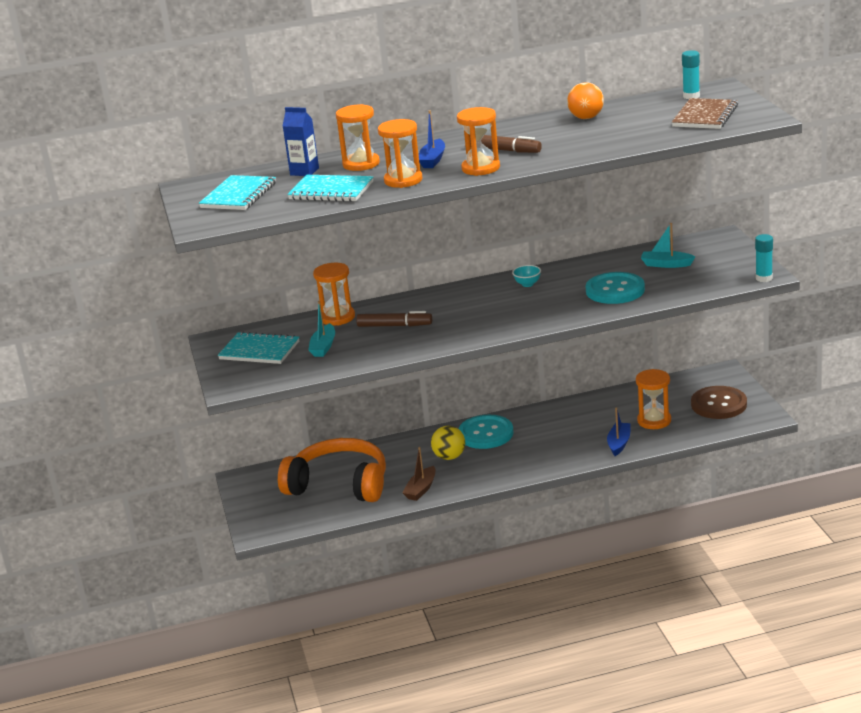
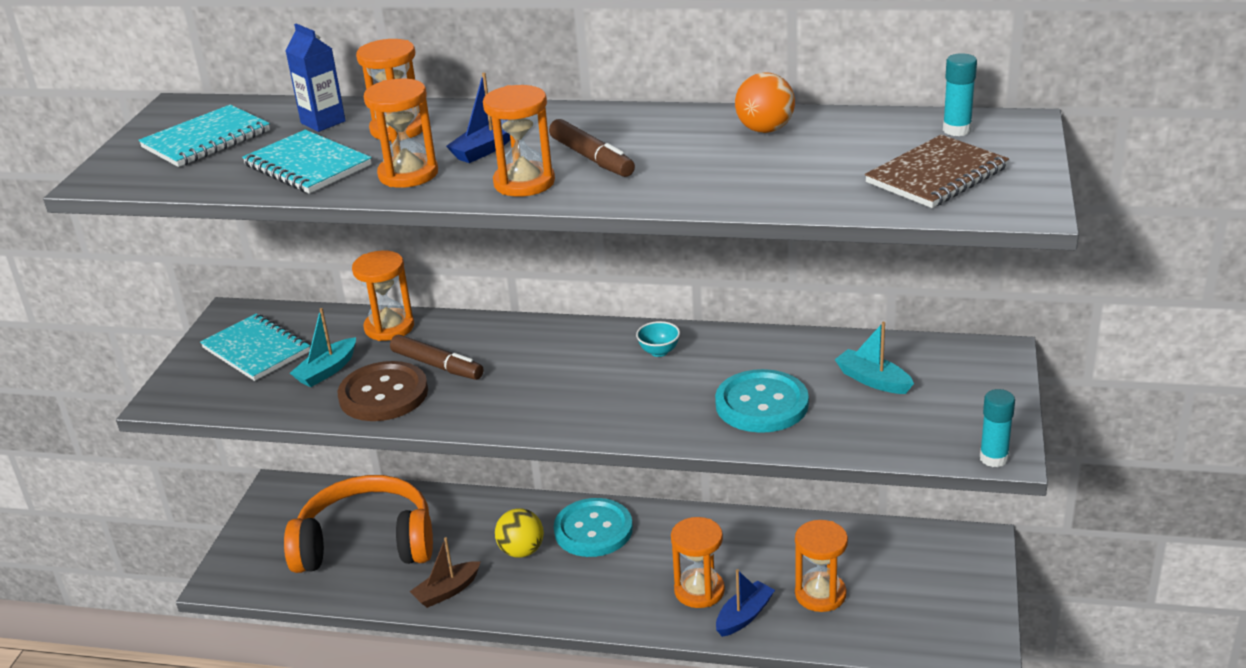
camera: 25 degrees right, 5 degrees up
(339, 484) = (366, 543): orange headphones -> orange headphones turned 45 degrees counterclockwise
(581, 441) = (699, 590): none -> orange hourglass
(718, 404) = (930, 600): brown button -> brown button (383, 394)

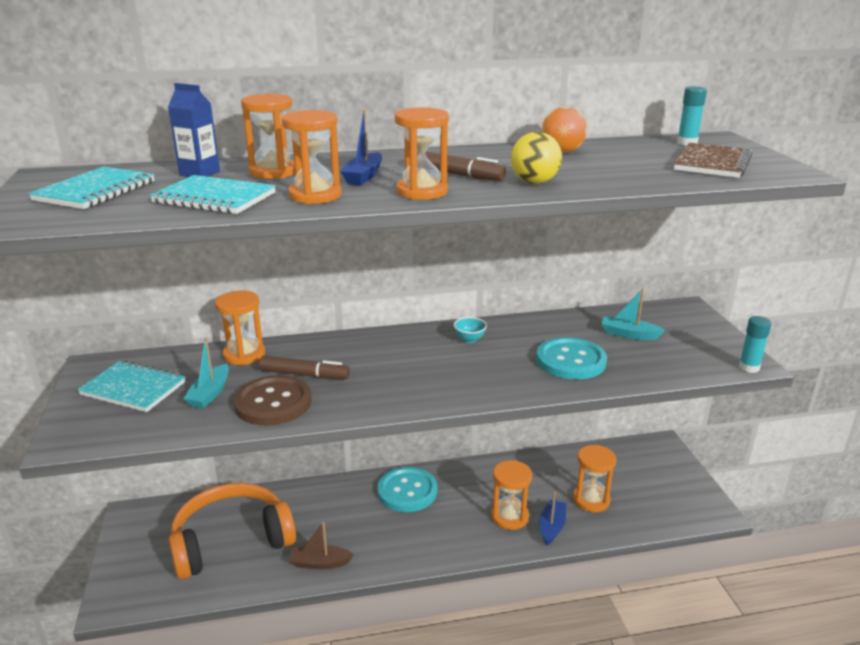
camera: 25 degrees left, 5 degrees down
(447, 591) = (320, 563): brown boat -> brown boat turned 60 degrees clockwise
(521, 551) = (362, 518): yellow ball -> yellow ball (534, 182)

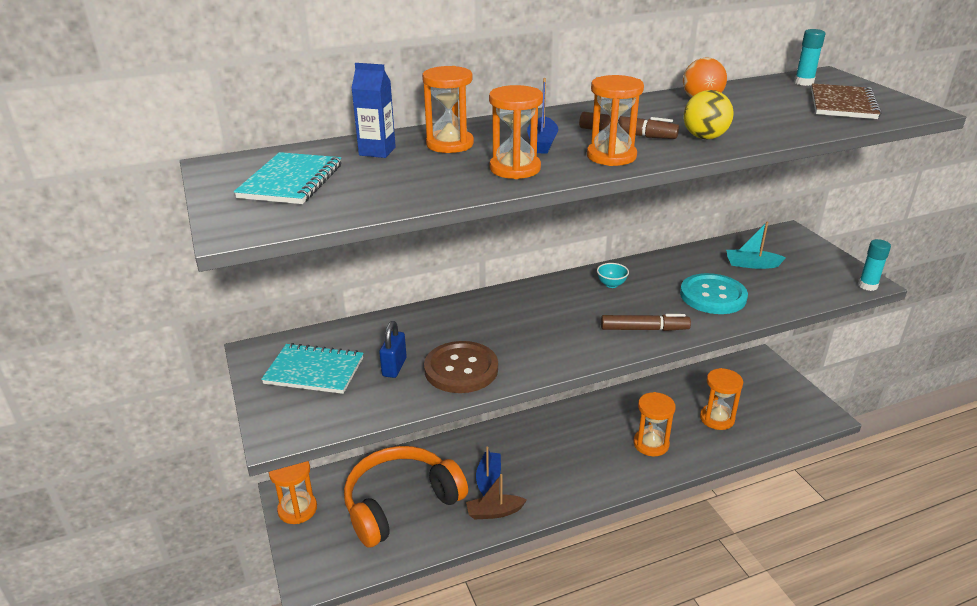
camera: 10 degrees left, 5 degrees up
(210, 393) = (394, 367): turquoise boat -> blue padlock
(214, 198) = (420, 180): turquoise notebook -> none
(244, 355) = (404, 323): orange hourglass -> orange hourglass (297, 509)
(304, 375) = (475, 337): brown marker -> brown marker (644, 329)
(407, 491) = (548, 432): turquoise button -> none
(551, 527) = (692, 448): blue boat -> blue boat (488, 479)

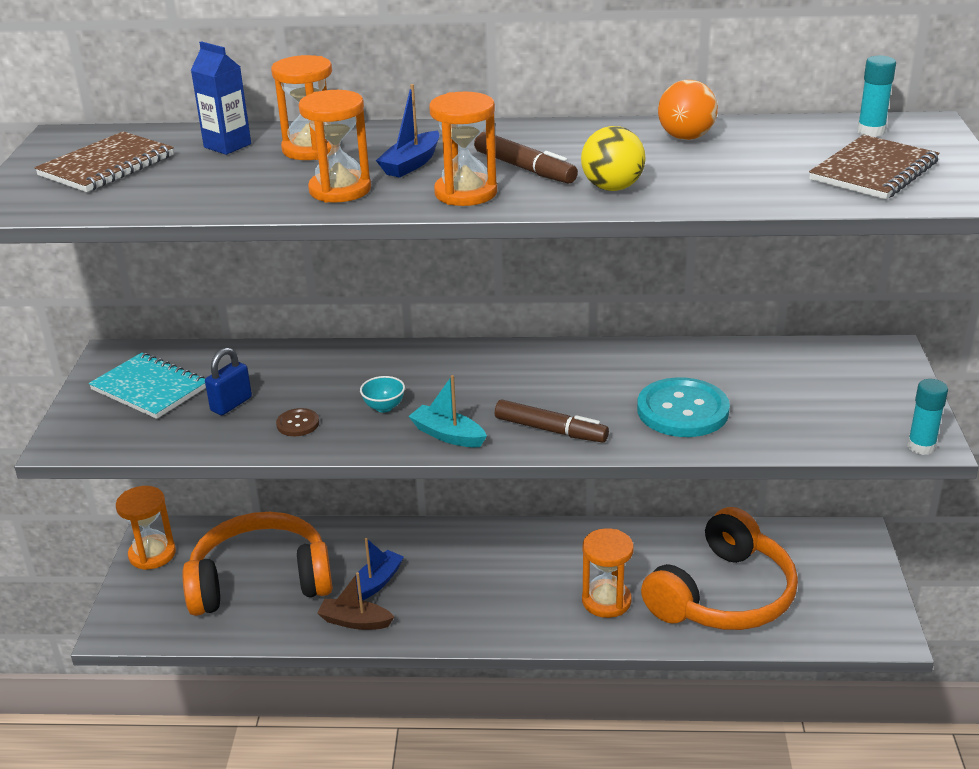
camera: 25 degrees right, 0 degrees up
(291, 181) = (106, 166): turquoise notebook -> brown notebook
(461, 369) = (298, 424): brown button -> brown button, size x0.47
(611, 284) = (565, 367): turquoise bowl -> turquoise bowl (384, 407)
(717, 418) = (723, 595): orange hourglass -> orange headphones
(751, 264) = (781, 382): turquoise boat -> turquoise boat (448, 435)

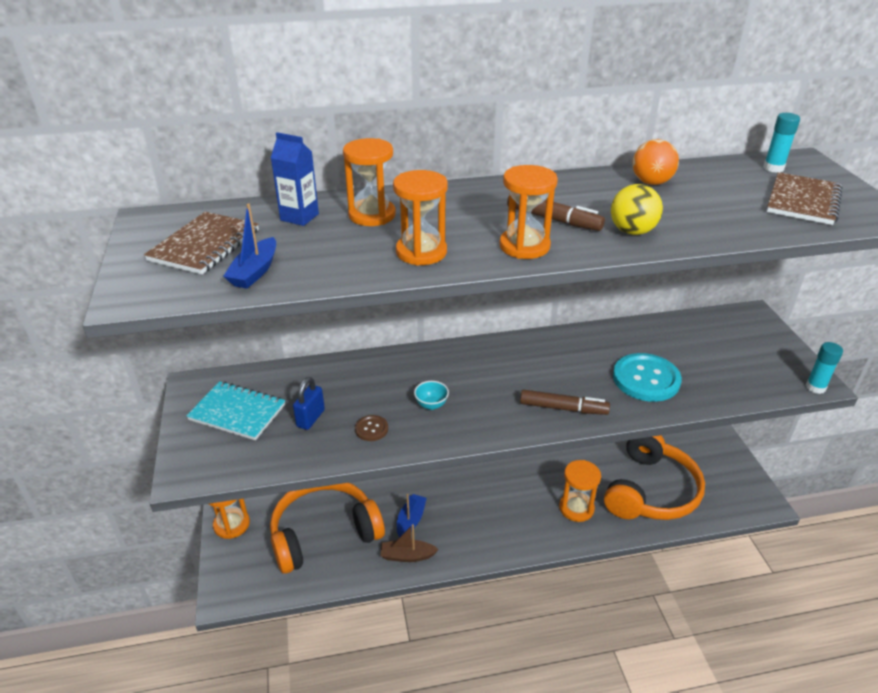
camera: 15 degrees left, 5 degrees up
(411, 164) = (462, 222): blue boat -> blue boat (255, 272)
(448, 435) = (491, 423): turquoise boat -> none

